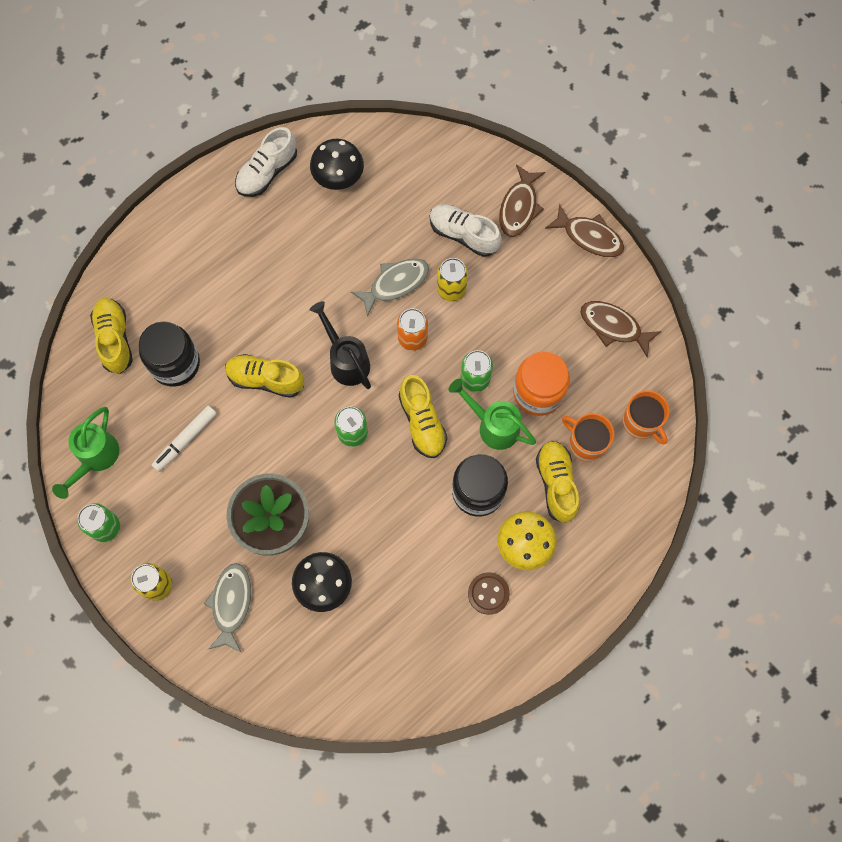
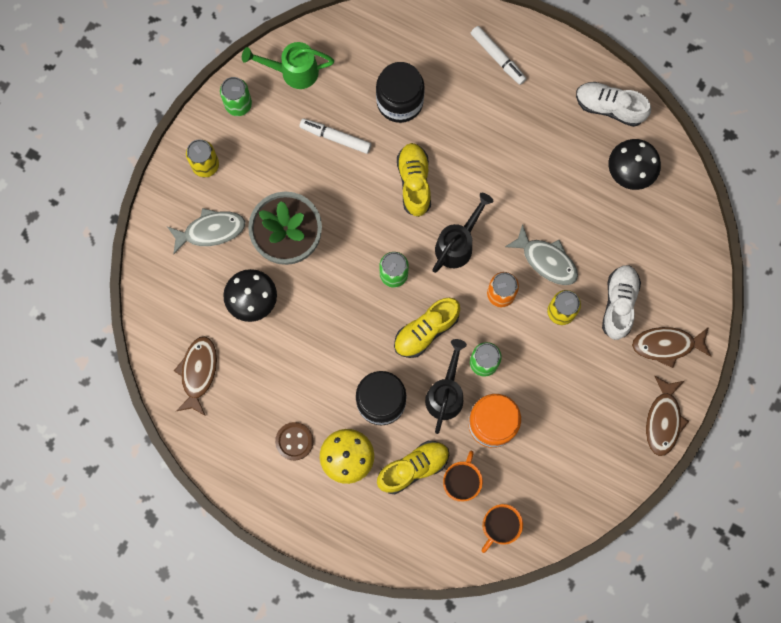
camera: 70 degrees right, 5 degrees up
(115, 339) = (402, 43): yellow shoe -> none
(171, 254) = (498, 57): none -> white marker
(493, 426) = (446, 394): green watering can -> black watering can
(613, 327) = (582, 471): brown fish -> brown fish (198, 372)

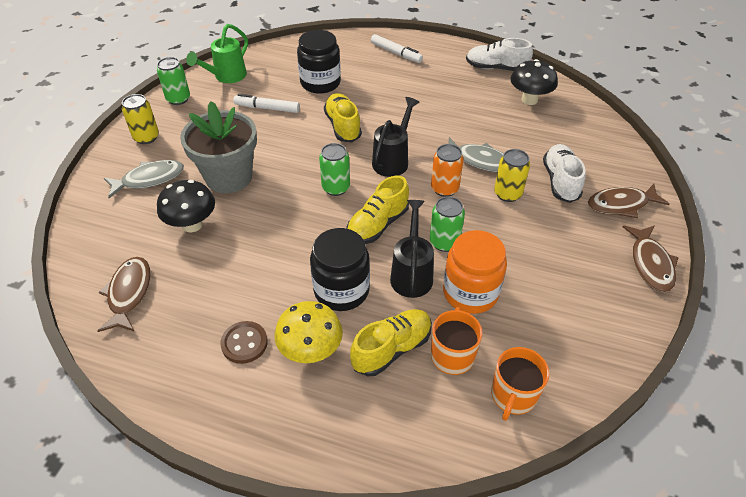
camera: 10 degrees left, 30 degrees down
(293, 71) = (226, 77): green watering can -> green watering can turned 45 degrees counterclockwise

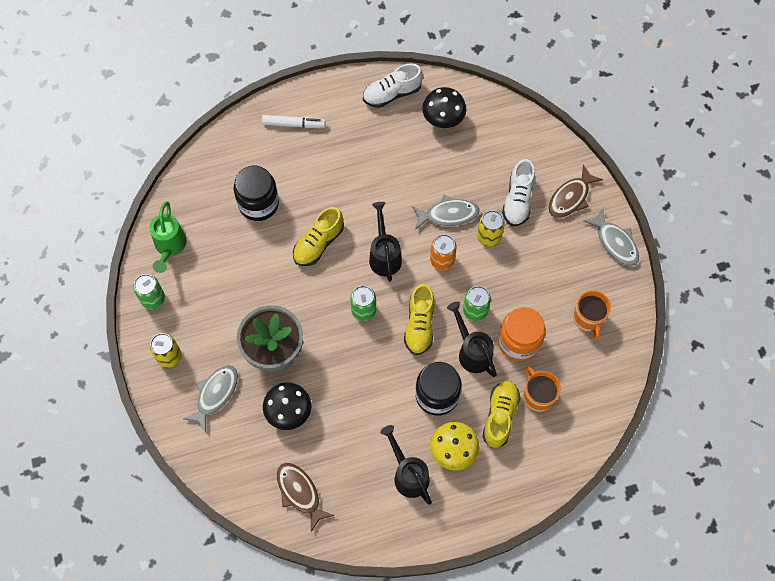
camera: 35 degrees left, 20 degrees up
(244, 343) = (408, 474): brown button -> black watering can
(267, 108) = (239, 262): white marker -> none
(343, 126) = (318, 243): yellow shoe -> yellow shoe turned 90 degrees counterclockwise
(513, 395) = (588, 399): orange mug -> orange mug (588, 318)
(560, 181) = (518, 200): white shoe -> white shoe turned 135 degrees counterclockwise
(650, 264) = (615, 242): brown fish -> grey fish

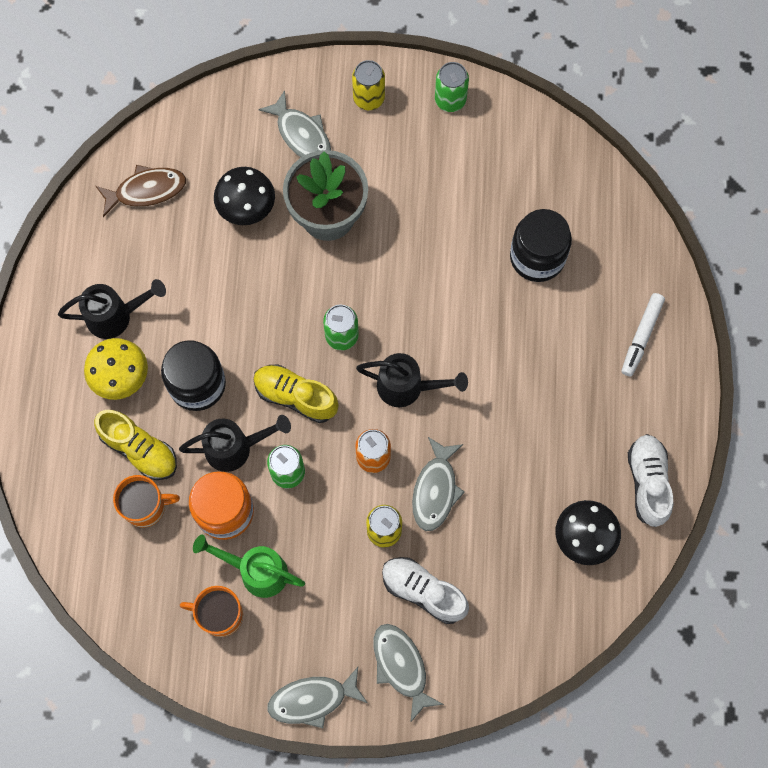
camera: 110 degrees right, 5 degrees up
(169, 246) = (514, 136): green watering can -> green watering can (256, 571)
(318, 243) = (454, 312): yellow shoe -> none
(570, 197) = (401, 666): brown fish -> grey fish

